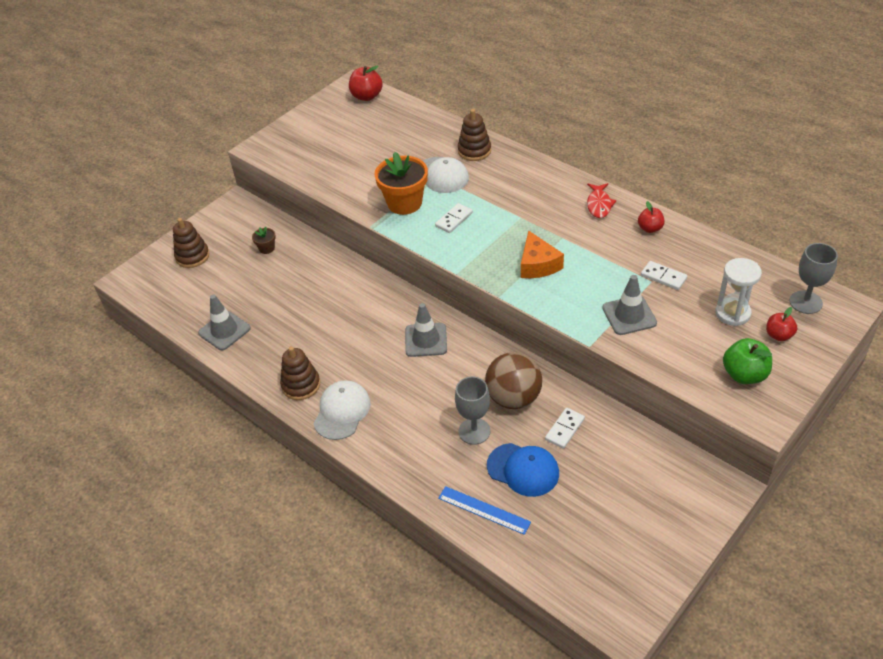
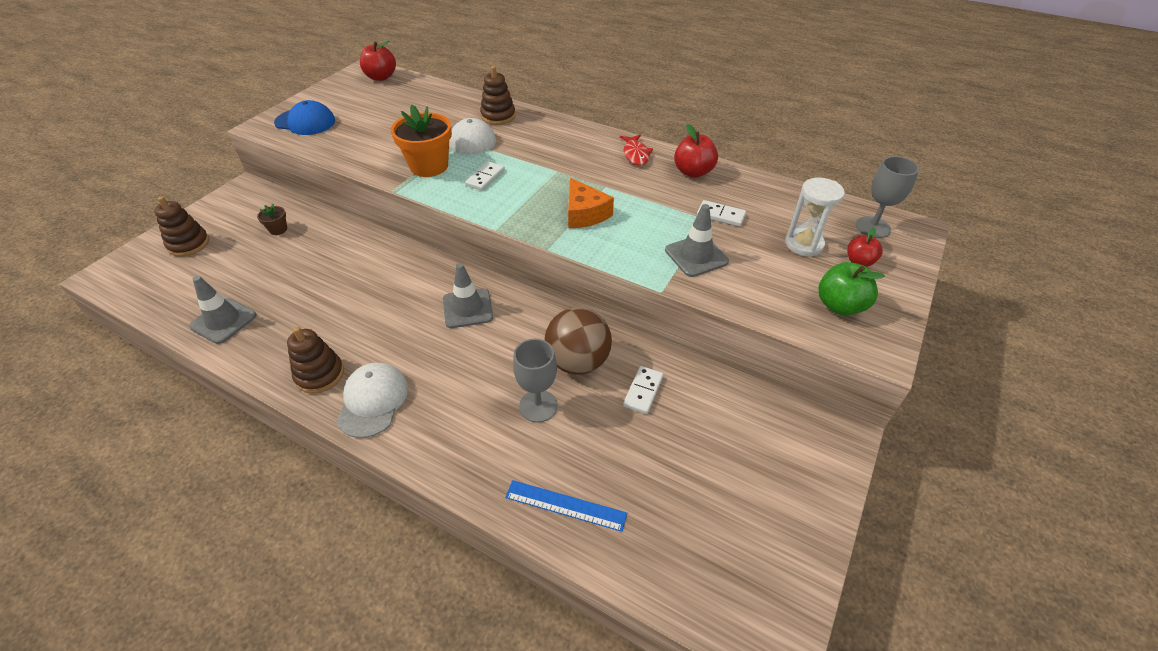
camera: 15 degrees left, 0 degrees up
(523, 469) = (604, 446): blue cap -> blue cap (305, 122)
(650, 228) = (693, 172): red apple -> red apple, size x1.55

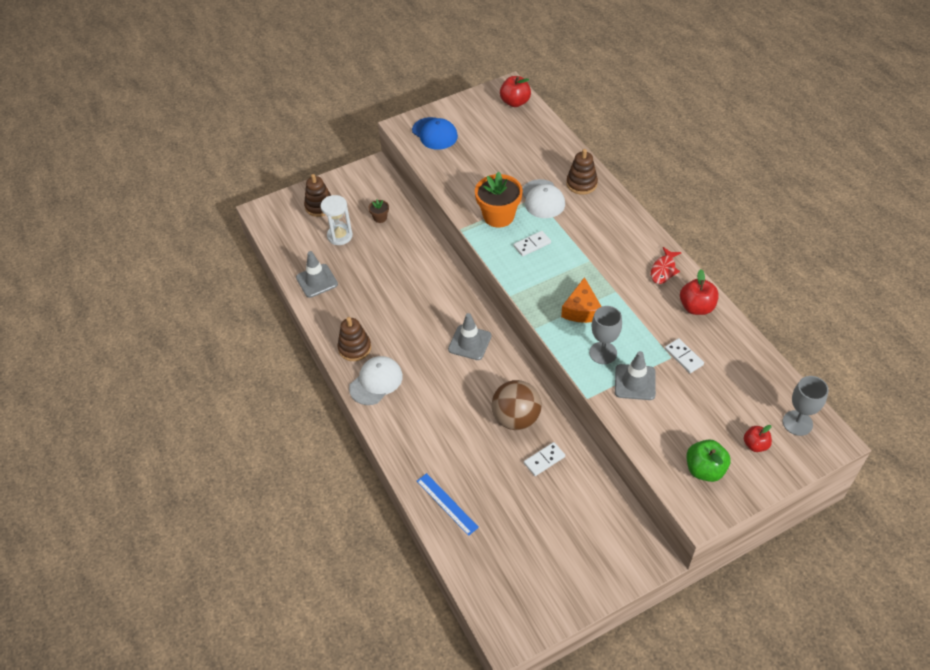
camera: 35 degrees right, 5 degrees up
(538, 406) = (471, 435): grey goblet -> grey goblet (603, 353)
(804, 244) = (726, 411): white hourglass -> white hourglass (340, 236)

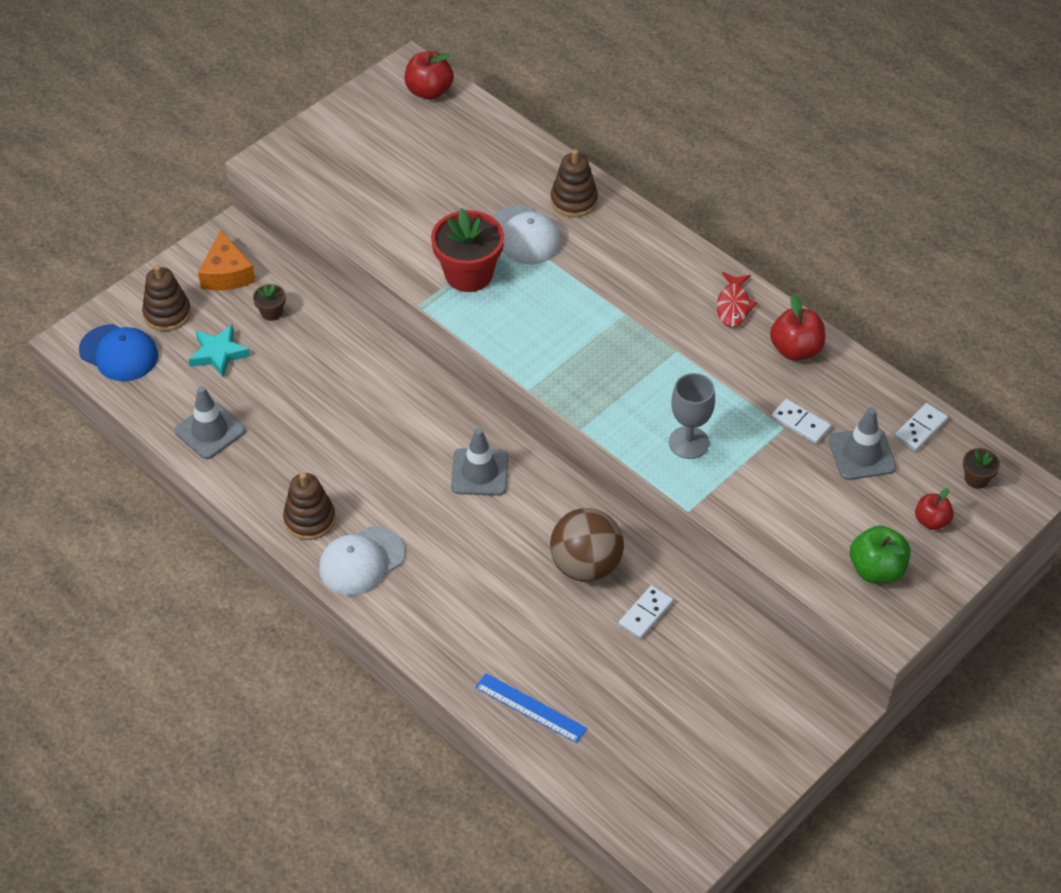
camera: 20 degrees left, 0 degrees up
(340, 236) = (218, 354): white hourglass -> turquoise star
(376, 382) = (361, 561): white cap -> white cap turned 150 degrees counterclockwise
(434, 134) = (323, 164): blue cap -> blue cap (119, 353)
(498, 216) = (469, 274): orange flower pot -> red flower pot
(532, 245) = (533, 307): white domino -> white domino (920, 429)
(582, 309) = (638, 387): orange cheese -> orange cheese (227, 273)
(635, 382) = (746, 473): grey traffic cone -> grey traffic cone (862, 454)
(797, 423) = (976, 479): grey goblet -> brown flower pot

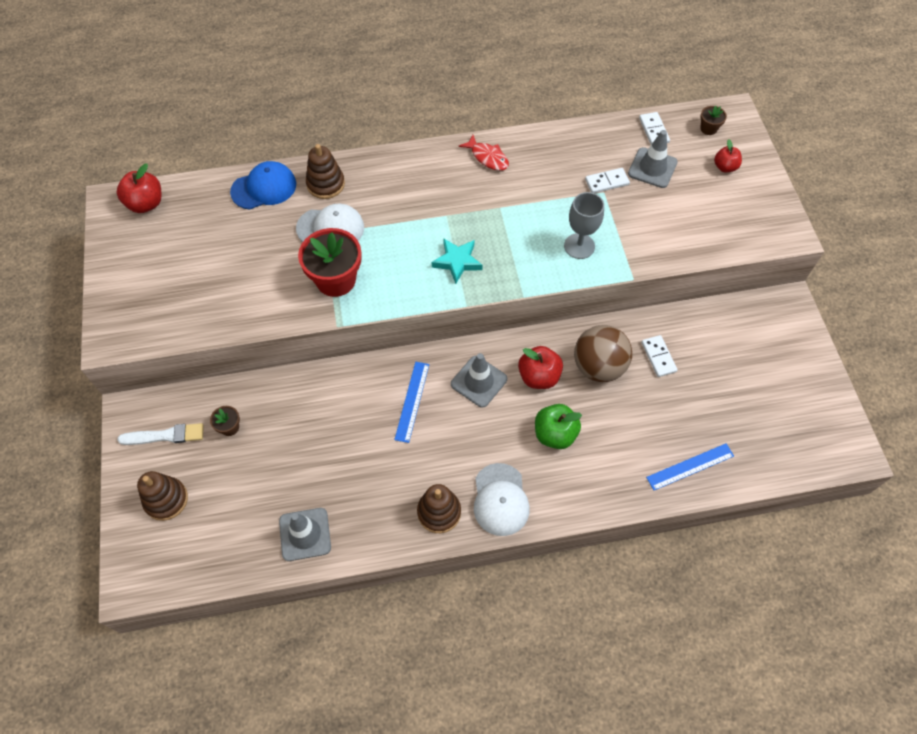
camera: 55 degrees left, 10 degrees up
(119, 353) = (173, 558): blue cap -> blue cap (264, 188)
(218, 354) = (237, 486): turquoise star -> turquoise star (457, 262)
(227, 273) = (165, 435): orange cheese -> white brush
(412, 431) = (412, 401): none -> blue ruler
(795, 350) = (548, 149): red apple -> red apple (539, 376)
(876, 569) = (743, 214): green apple -> green apple (555, 434)

